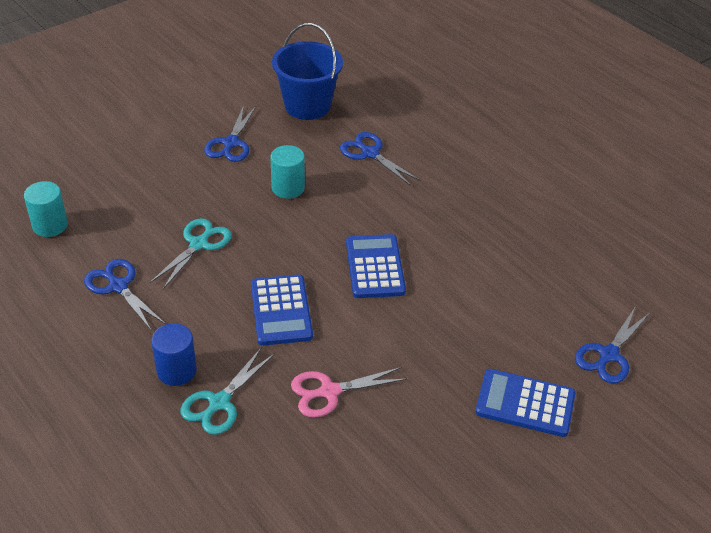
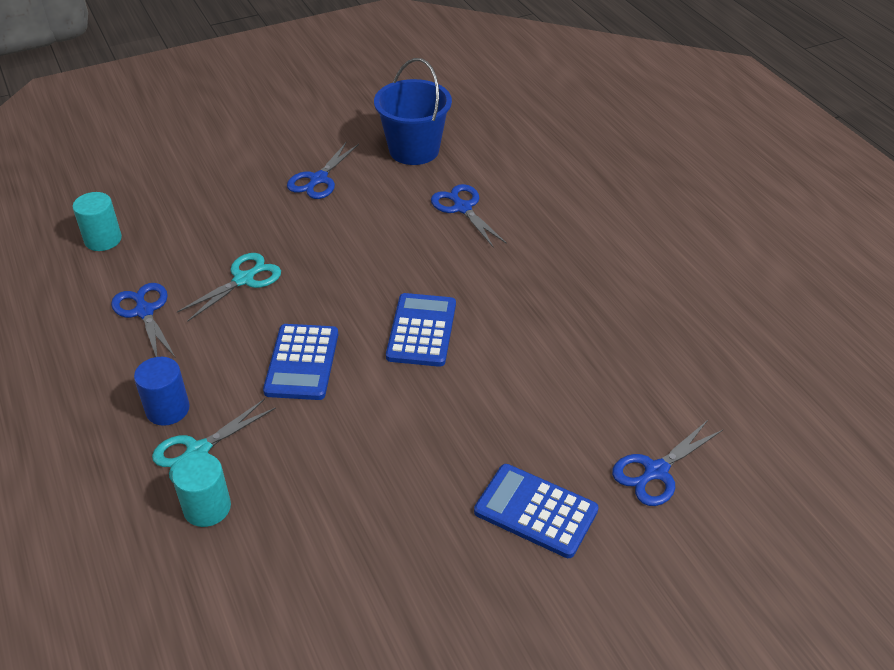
camera: 15 degrees right, 0 degrees up
(288, 188) = (360, 233): turquoise cylinder -> turquoise cylinder (207, 507)
(329, 391) = (320, 459): pink scissors -> none

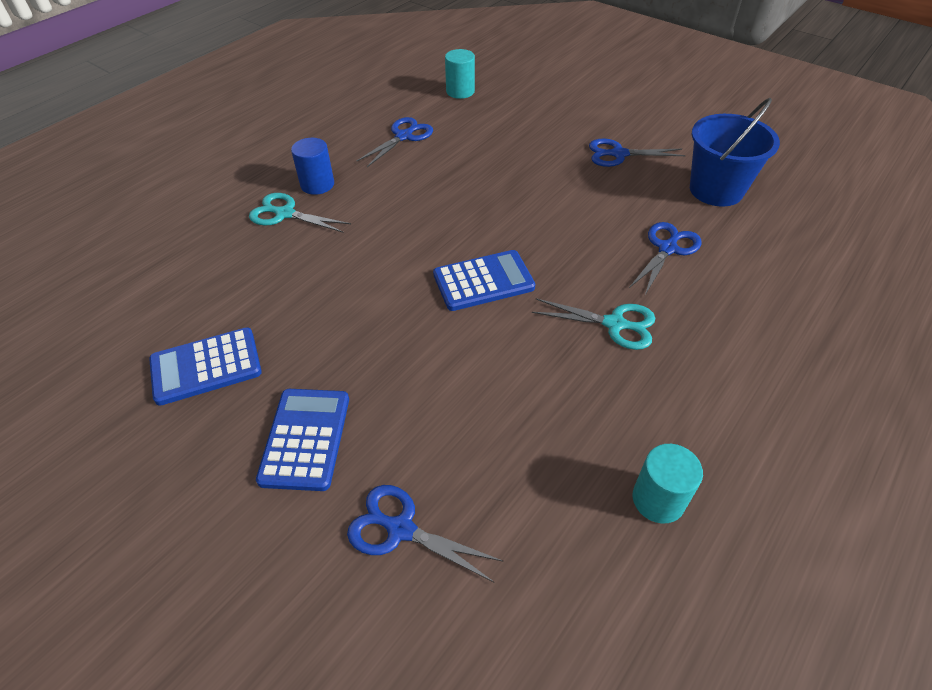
camera: 65 degrees right, 5 degrees up
(207, 507) = (235, 239): turquoise cylinder -> turquoise cylinder (658, 499)
(243, 280) = (469, 165): turquoise scissors -> turquoise scissors (614, 324)
(302, 362) = (401, 228): blue calculator -> blue calculator (206, 366)

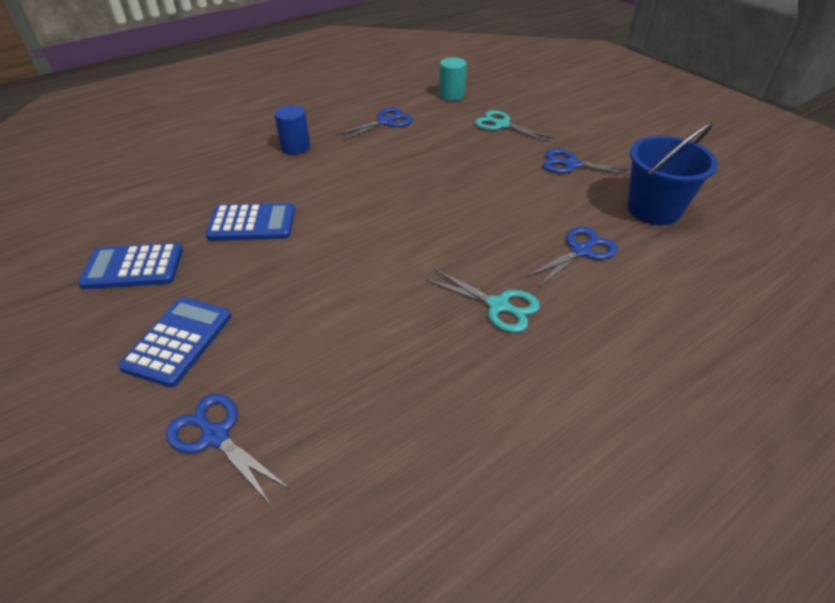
camera: 15 degrees right, 5 degrees down
(285, 214) = (258, 164): turquoise scissors -> turquoise scissors (502, 125)
(483, 281) = (395, 246): blue calculator -> blue calculator (252, 223)
(658, 499) = (465, 473): turquoise cylinder -> none

